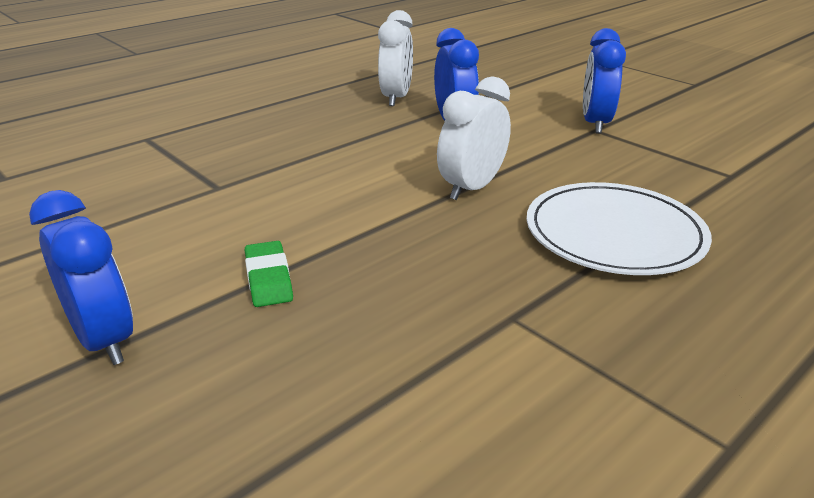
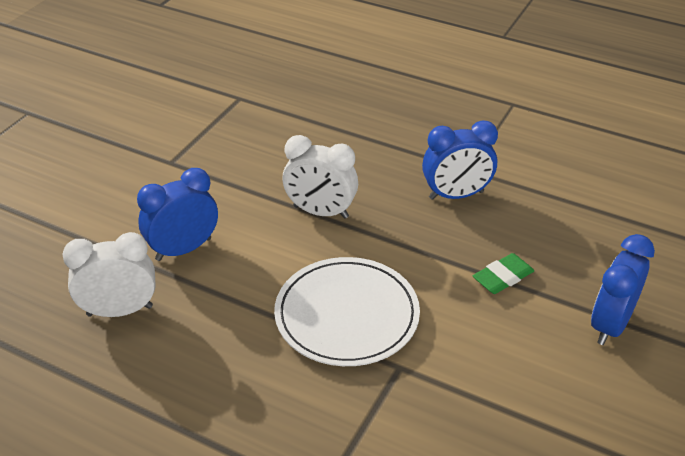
camera: 110 degrees left, 10 degrees up
(595, 123) = (156, 163): blue clock -> blue clock (456, 195)
(614, 234) = (354, 141): white plate -> white plate (347, 315)

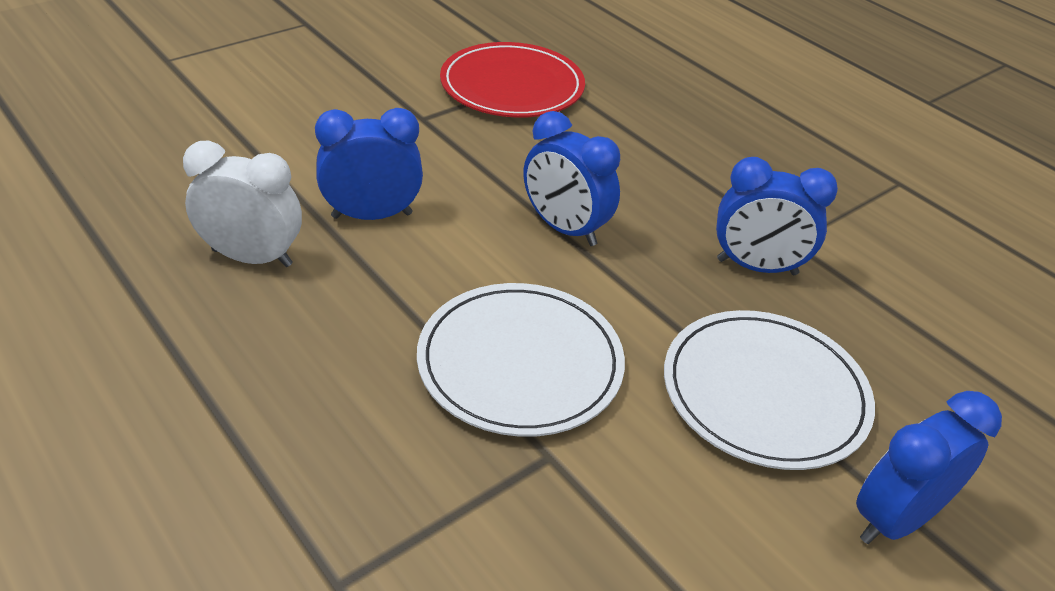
camera: 20 degrees right, 0 degrees up
(219, 115) = (512, 86): none -> red plate
(320, 212) = (565, 229): white clock -> blue clock
(503, 277) = (764, 393): green eraser -> white plate

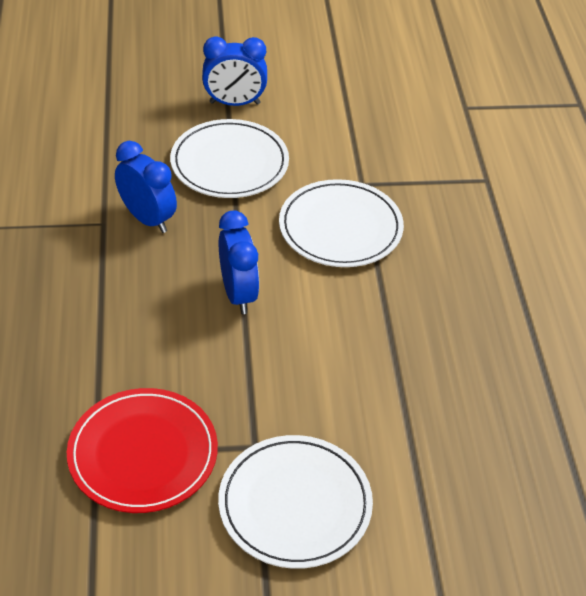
camera: 145 degrees left, 5 degrees up
(252, 257) = (458, 360): white clock -> none
(354, 95) = (295, 504): none -> white plate
(372, 215) = (360, 360): blue clock -> none

